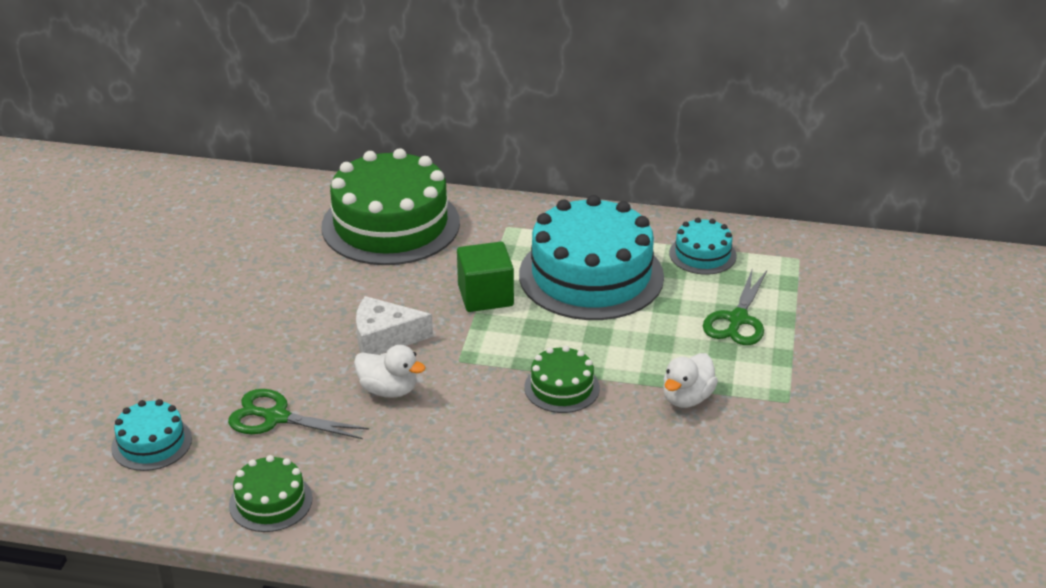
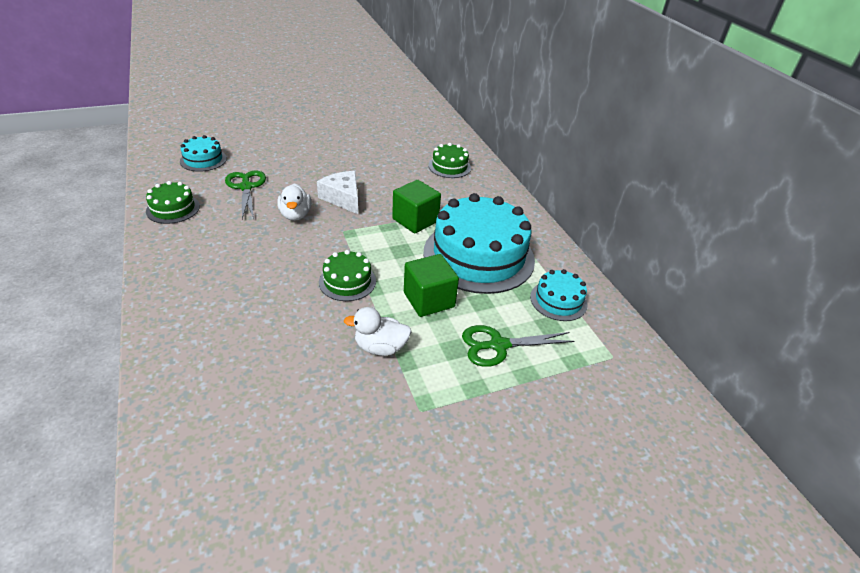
camera: 55 degrees right, 5 degrees up
(390, 224) = (449, 166): green cake -> green cake, size x0.47
(638, 339) = (429, 300): none -> green cube

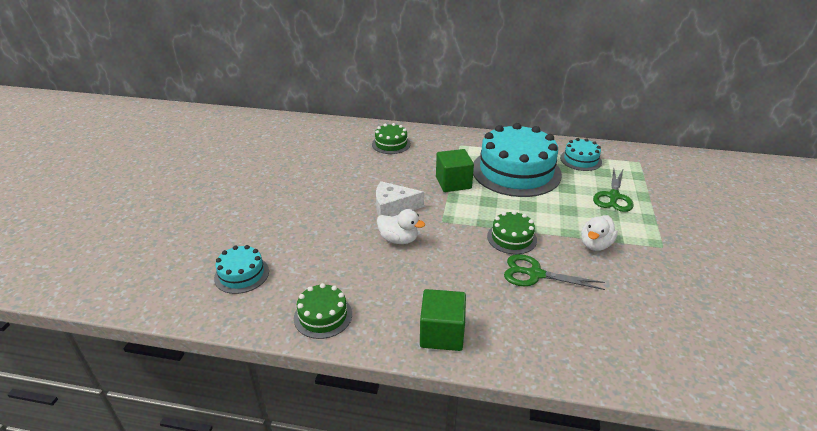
camera: 55 degrees left, 5 degrees down
(246, 187) = (325, 257): green scissors -> green scissors (534, 274)
(429, 300) = (554, 208): green cube -> green cube (442, 334)

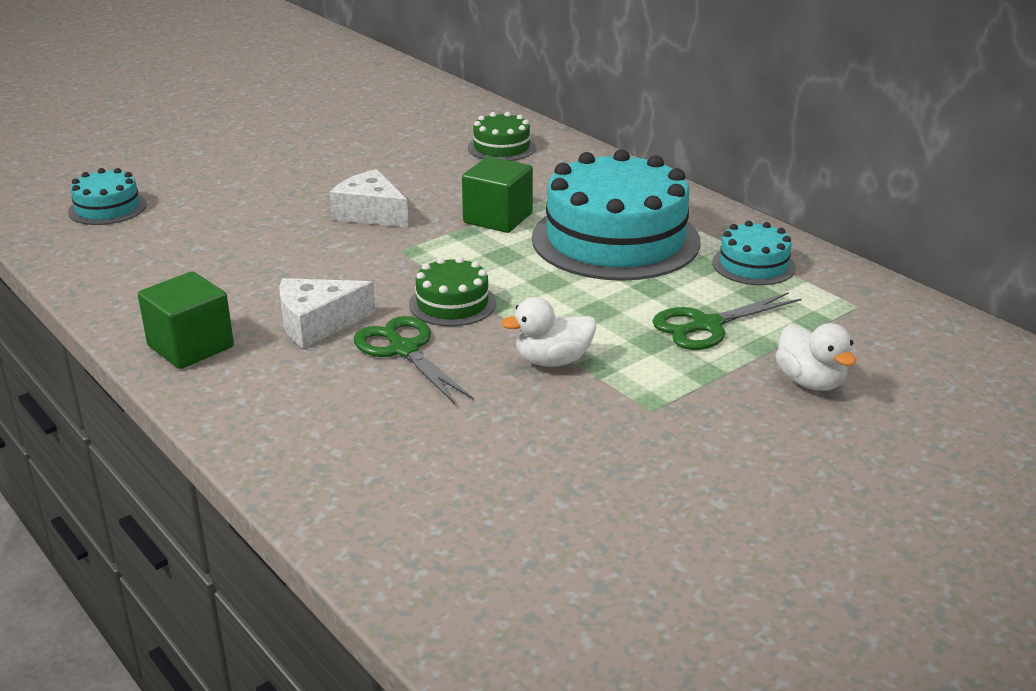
camera: 40 degrees right, 5 degrees down
(323, 316) = (113, 275): green cake -> none
(399, 239) = (314, 246): white duck -> white duck (810, 382)
(476, 282) = (317, 323): none -> white cheese

